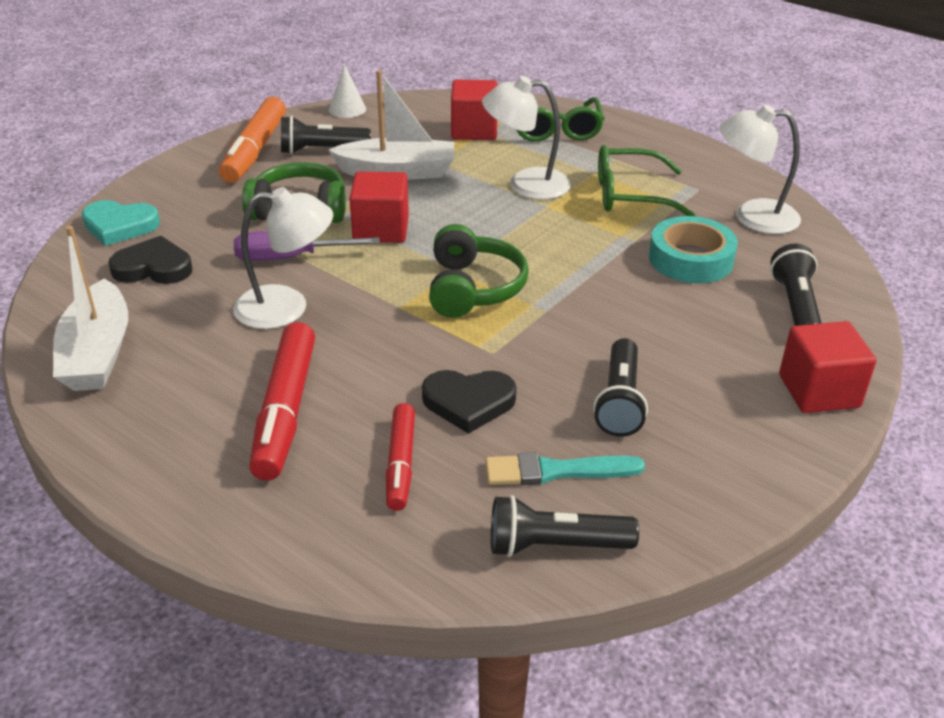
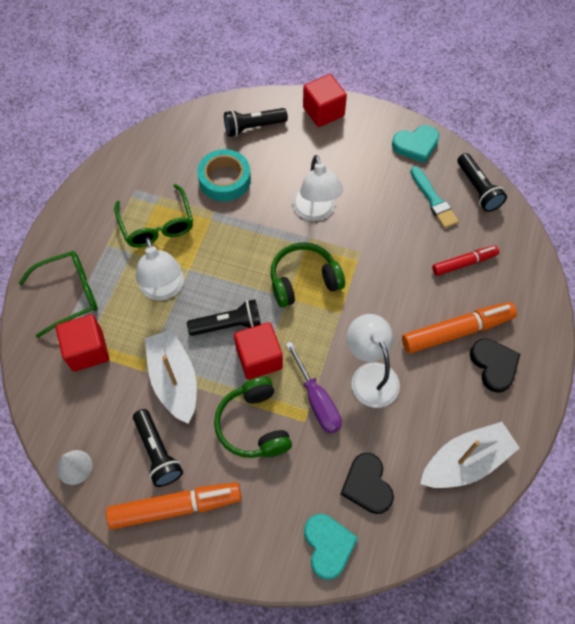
camera: 110 degrees left, 25 degrees up
(285, 411) = (457, 331): red marker -> orange marker
(468, 402) = (405, 249): black heart -> black heart (494, 365)
(619, 401) = (371, 187): black flashlight -> black flashlight (228, 325)
(701, 490) = (416, 145): none -> turquoise heart
(752, 216) = (161, 157): white lamp -> white lamp (315, 211)

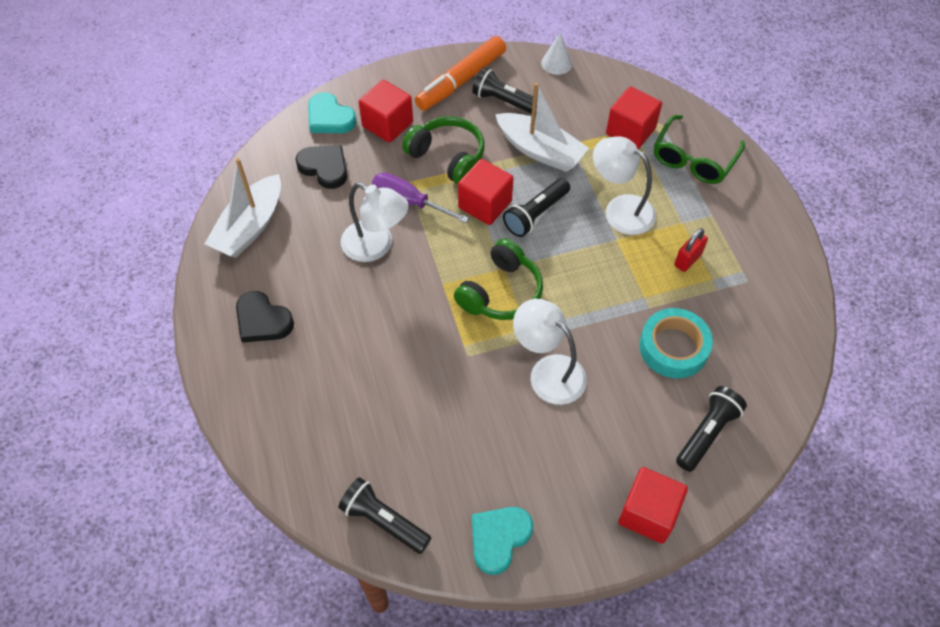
camera: 145 degrees right, 5 degrees down
(157, 225) = (688, 260): green glasses -> red padlock
(280, 499) = (387, 124): none -> red cube
(433, 200) = (428, 470): turquoise brush -> none
(457, 331) = (316, 332): orange marker -> none
(464, 263) = (348, 410): red marker -> none

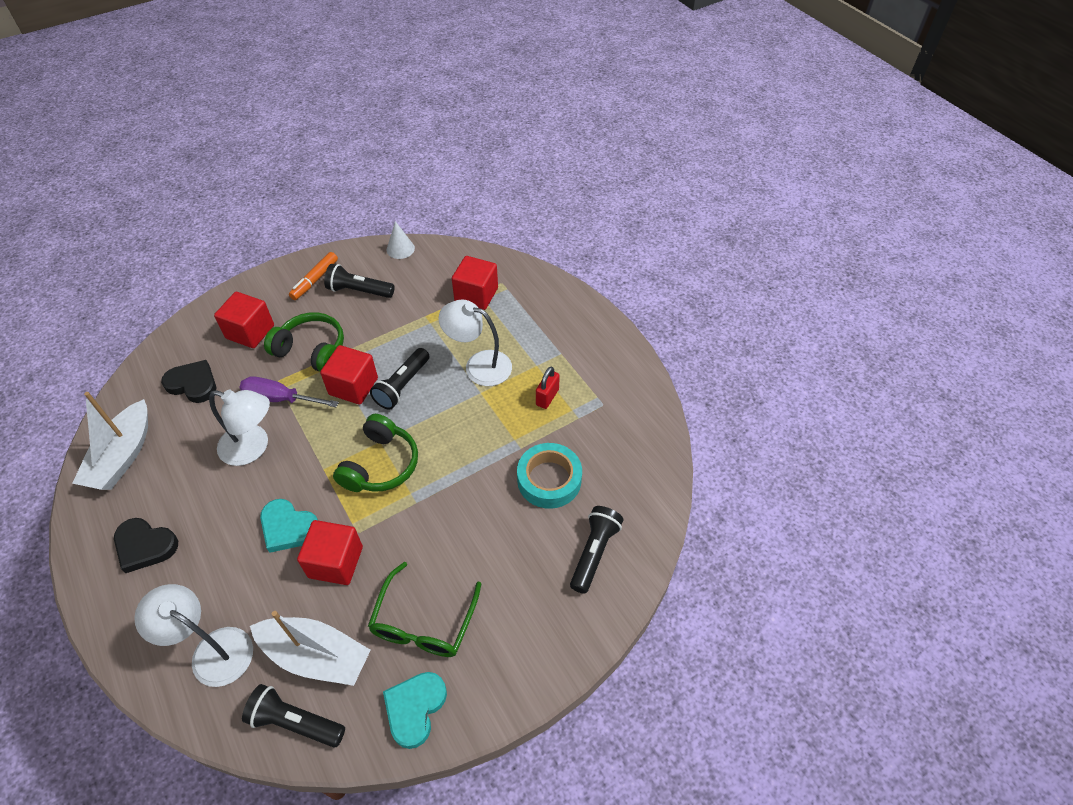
camera: 15 degrees left, 5 degrees down
(330, 118) = (193, 336): turquoise heart -> turquoise heart (288, 528)
(461, 81) = (315, 280): orange marker -> orange marker, size x0.62
(540, 151) = (397, 328): white boat -> white boat (316, 656)
(548, 372) = (437, 530): white lamp -> white lamp (212, 650)
(648, 513) = (554, 644): red cube -> red cube (335, 562)
(693, 159) = (536, 308): green glasses -> green glasses (423, 622)

